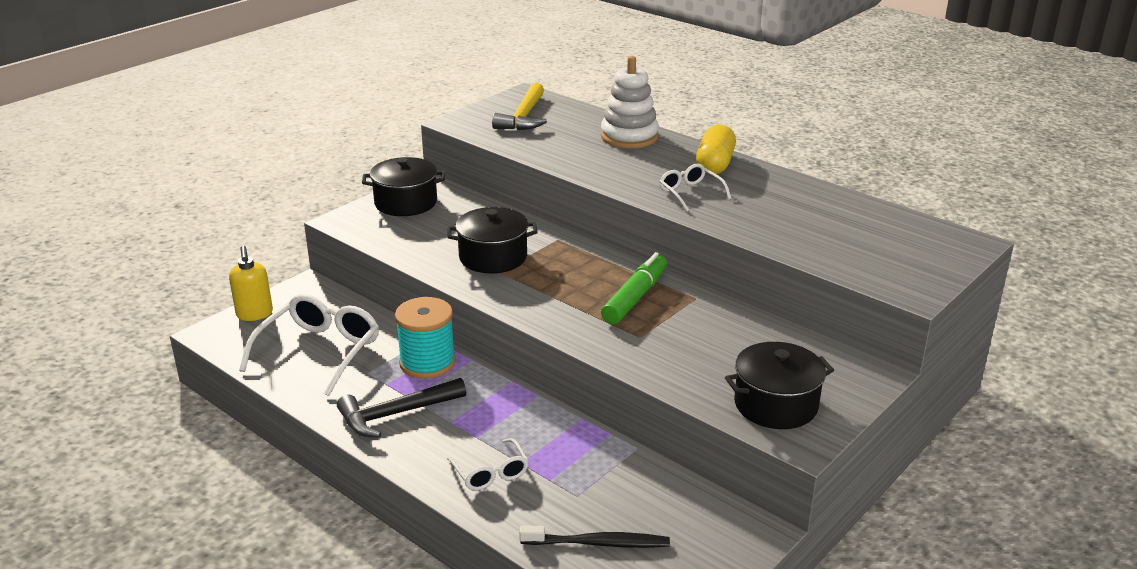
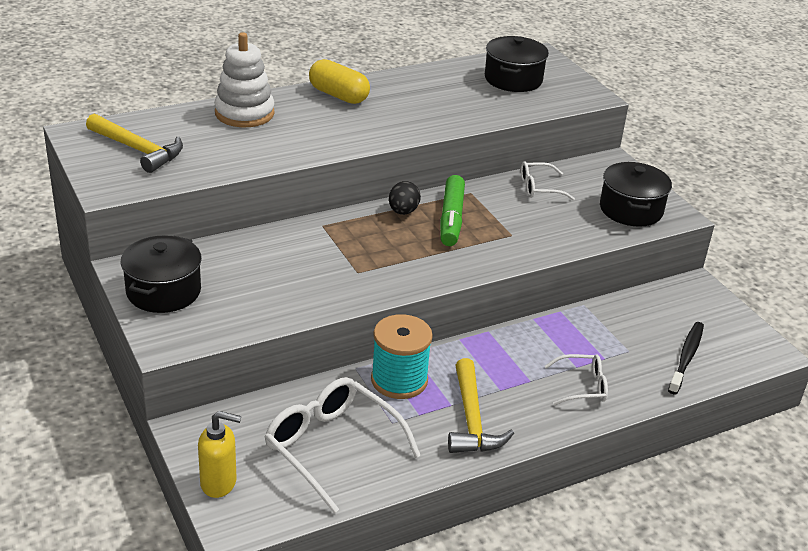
camera: 70 degrees left, 5 degrees up
(396, 414) = (471, 419): black hammer -> yellow hammer
(493, 257) = (327, 268): black pot -> black pot (513, 79)
(620, 270) = (403, 211): none -> black egg
(635, 297) = (451, 218): green marker -> green marker turned 135 degrees counterclockwise
(690, 193) = (383, 122): white glasses -> white glasses (539, 188)

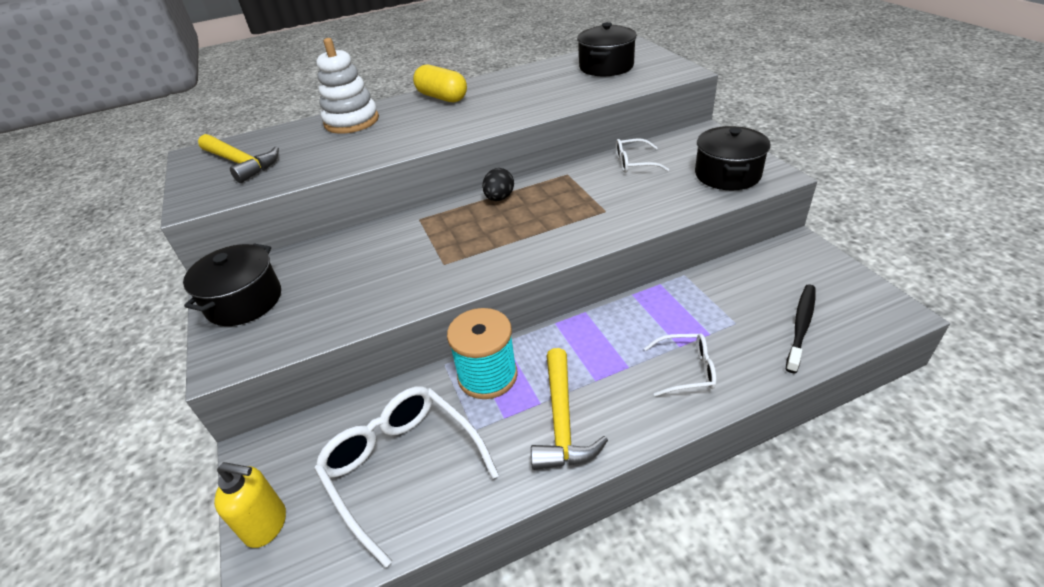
camera: 10 degrees right, 5 degrees up
(451, 218) = (546, 200): green marker -> none

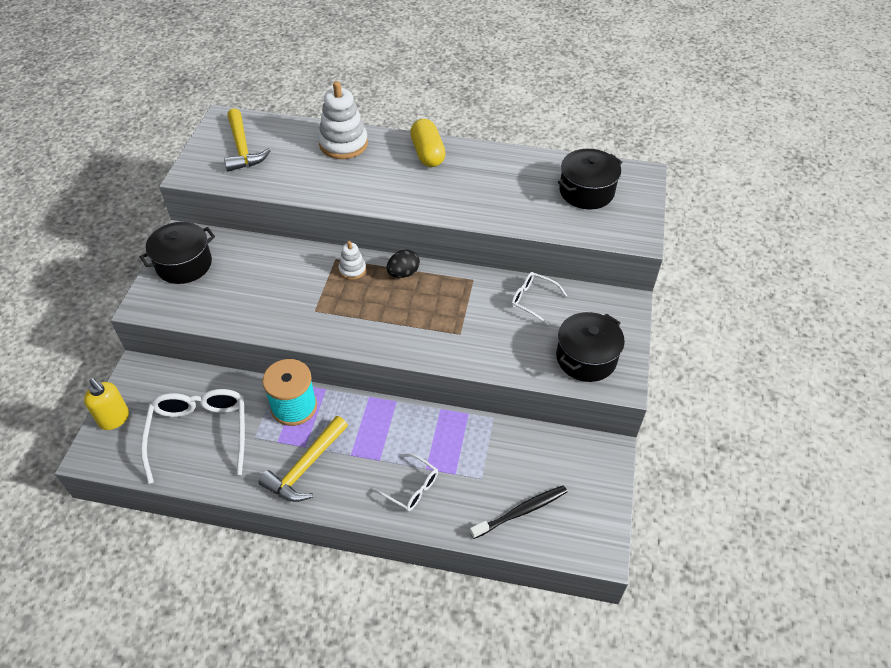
camera: 30 degrees right, 10 degrees up
(446, 218) = (352, 270): none -> white stacking toy

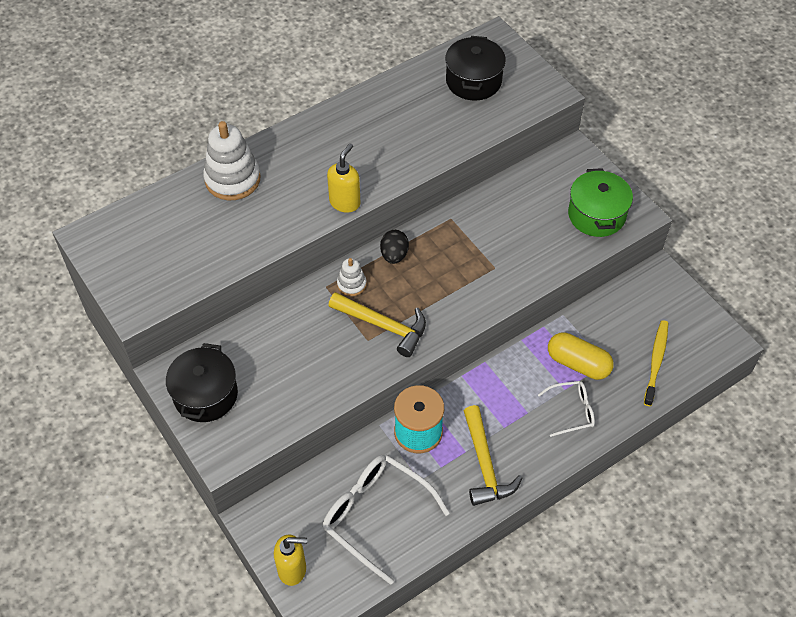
camera: 45 degrees left, 5 degrees up
(242, 148) = (147, 249): yellow hammer -> yellow hammer (383, 326)
(390, 204) = (345, 202): none -> yellow soap dispenser
(427, 153) = (314, 136): yellow capsule -> yellow capsule (578, 363)
(521, 511) = (656, 361): black toothbrush -> yellow toothbrush
(532, 300) = (511, 200): white glasses -> none
(586, 358) = (596, 215): black pot -> green pot

